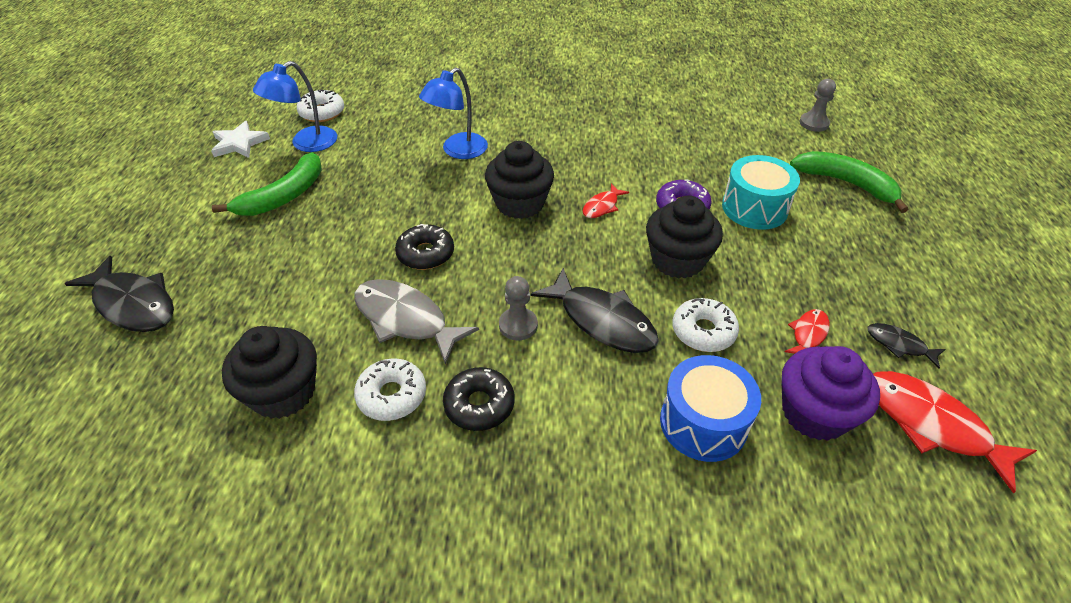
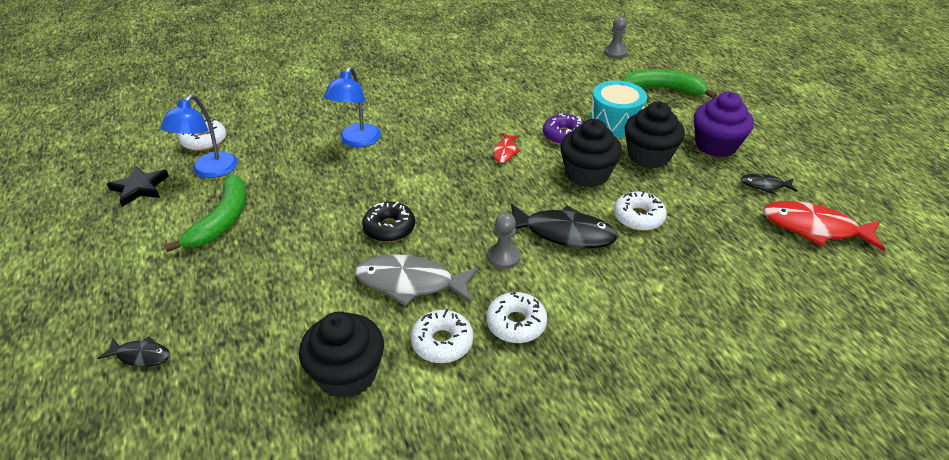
camera: 25 degrees left, 5 degrees down
(133, 304) = (141, 355): black fish -> black fish, size x0.52
(239, 143) = (139, 188): white star -> black star
(479, 405) = (516, 323): black donut -> white donut
(520, 203) = (439, 167): black cupcake -> black cupcake (649, 156)
(703, 423) = (680, 277): blue drum -> none
(808, 334) = (706, 197): red fish -> none
(814, 413) = (743, 246): purple cupcake -> purple cupcake (716, 145)

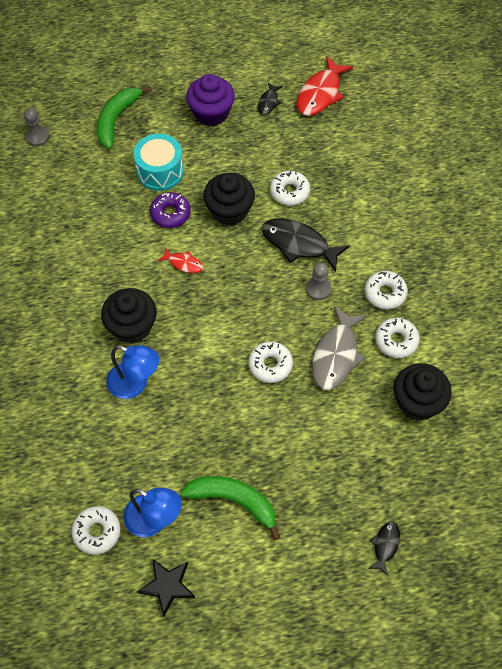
camera: 80 degrees left, 20 degrees up
(389, 228) = (270, 365): black donut -> white donut
(564, 233) = (298, 244): black fish -> black fish turned 90 degrees counterclockwise
(649, 156) = (215, 162): black cupcake -> black cupcake (132, 326)

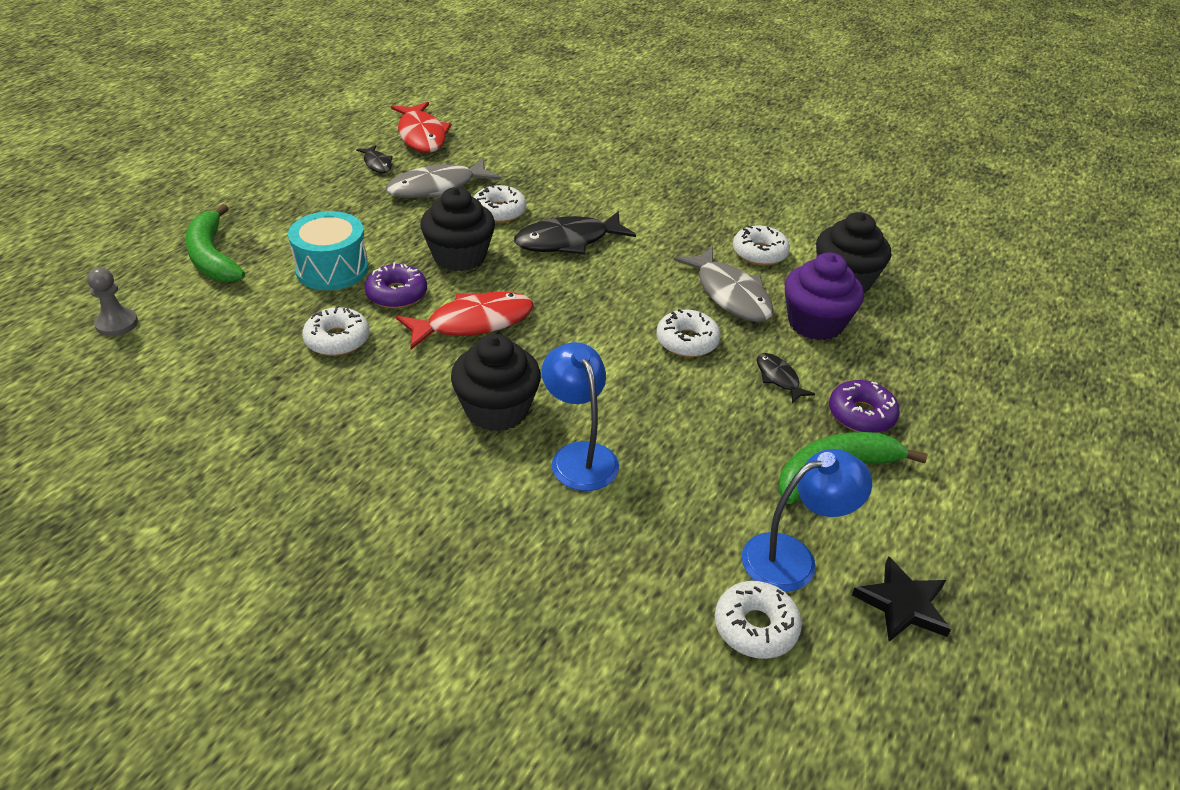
camera: 50 degrees left, 20 degrees down
(135, 384) = (579, 456): blue lamp -> blue lamp turned 90 degrees counterclockwise
(183, 263) = (473, 323): red fish -> red fish, size x1.94
(211, 113) = (325, 199): purple cupcake -> purple cupcake (815, 323)
(278, 147) = (437, 188): none -> grey fish
(294, 486) = (861, 414): none -> purple donut
(318, 289) = (637, 260): grey pawn -> none
(385, 293) = (697, 229): white donut -> white donut (337, 340)
(385, 545) = (997, 395): black fish -> black fish (778, 378)

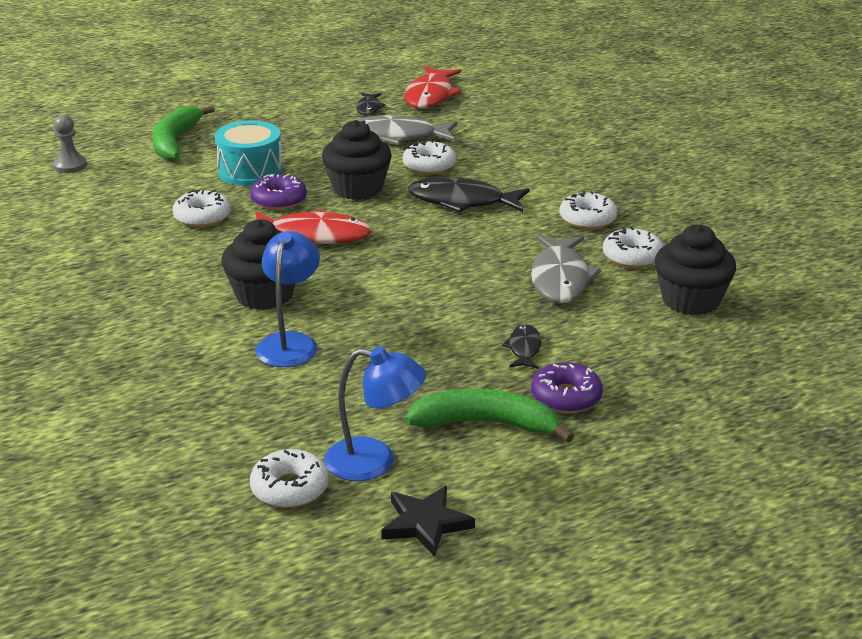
camera: 35 degrees right, 10 degrees down
(687, 341) = (475, 299): white donut -> white donut (587, 219)
(815, 323) = (614, 322): purple cupcake -> none

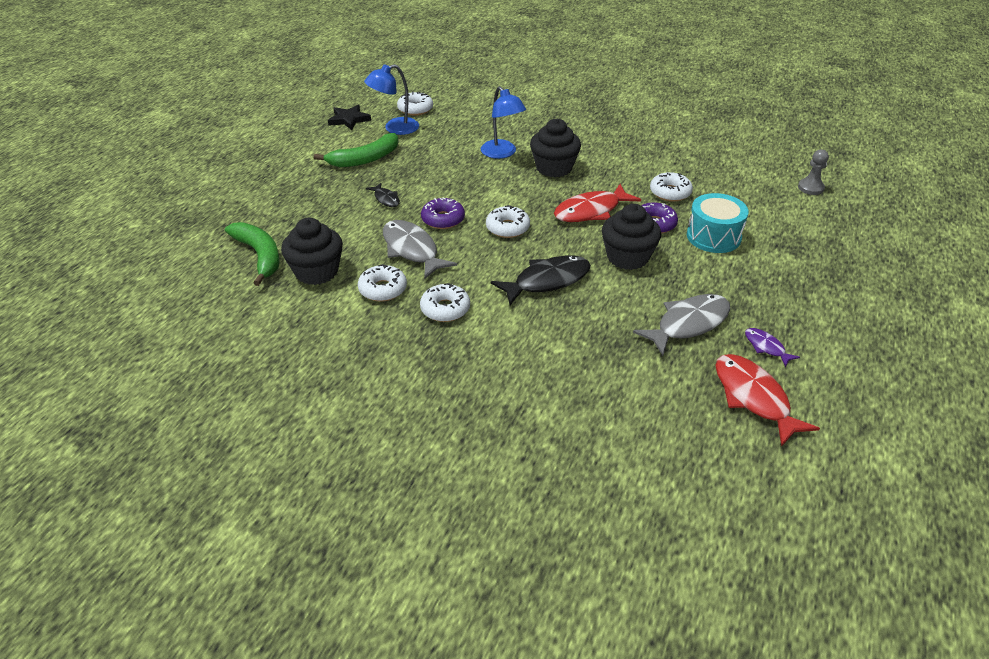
camera: 140 degrees right, 10 degrees up
(175, 141) = (806, 236): green banana -> green banana (259, 256)
(368, 108) = (766, 347): black fish -> purple fish
(429, 166) = (618, 304): white donut -> white donut (507, 228)
(566, 397) = (339, 185): purple donut -> purple donut (443, 219)

